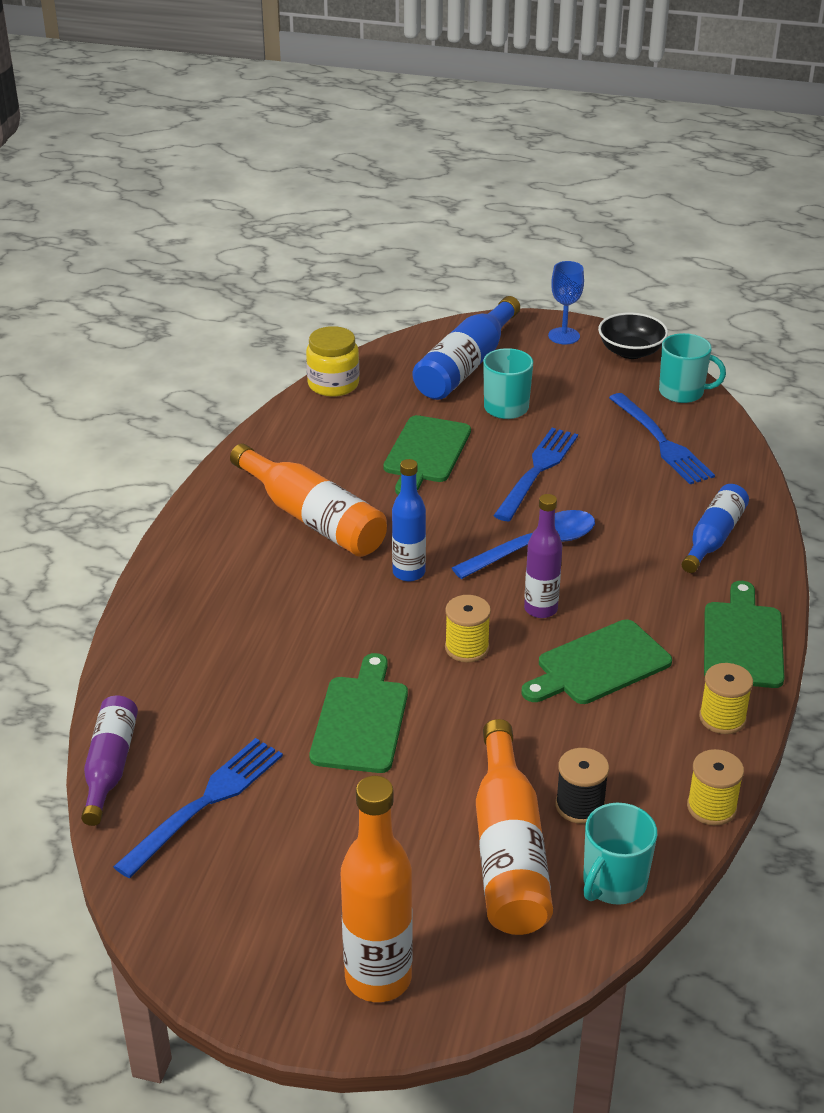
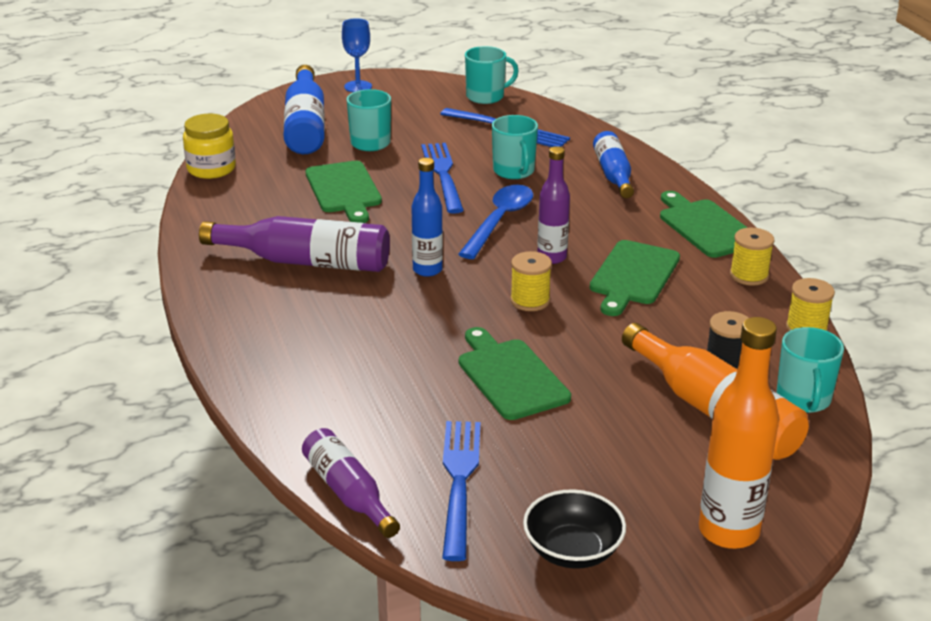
camera: 35 degrees left, 5 degrees down
(312, 518) = (306, 261): orange bottle -> purple bottle
(613, 494) = (514, 171): none -> turquoise mug
(631, 351) = (419, 82): black bowl -> black bowl (572, 551)

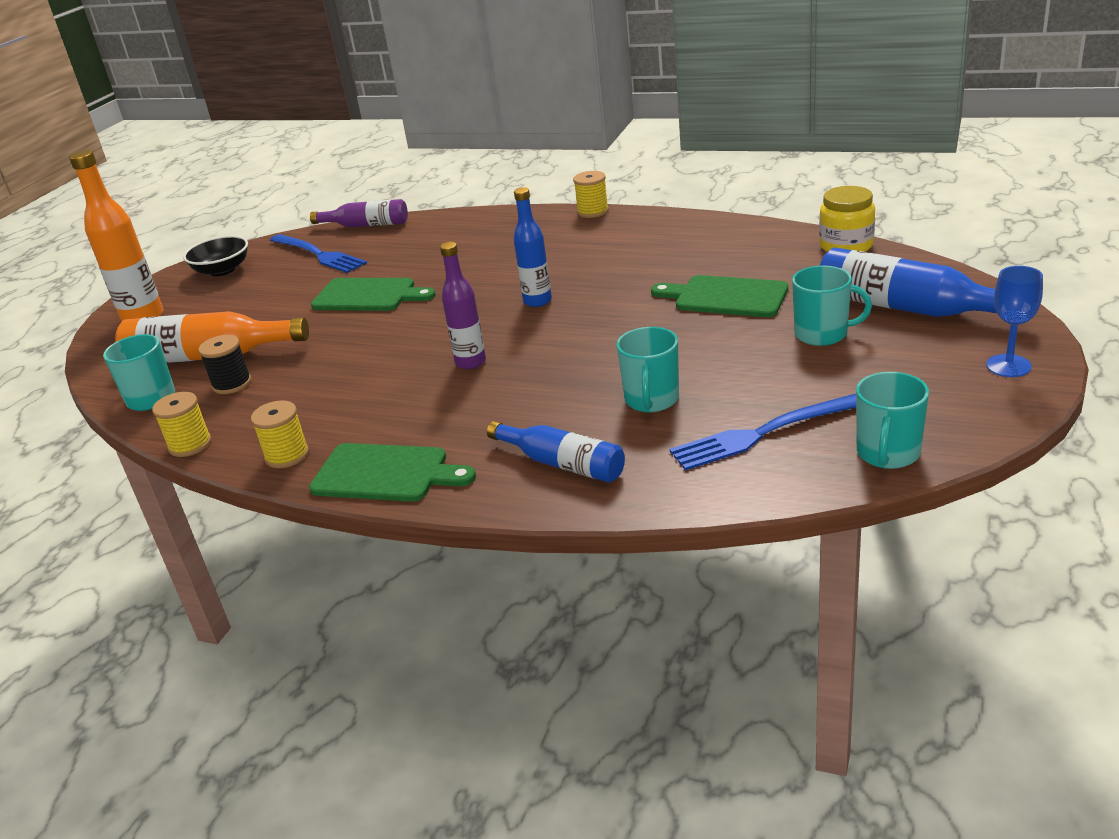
camera: 135 degrees right, 0 degrees up
(306, 261) = (621, 257): purple bottle -> none
(442, 174) = (696, 355): blue fork -> none
(500, 221) = (565, 357): blue spoon -> none
(514, 171) = (651, 400): turquoise mug -> turquoise mug turned 105 degrees counterclockwise
(530, 301) = (431, 331): yellow spool -> yellow spool (593, 211)
(633, 276) = (385, 392): green cutting board -> none

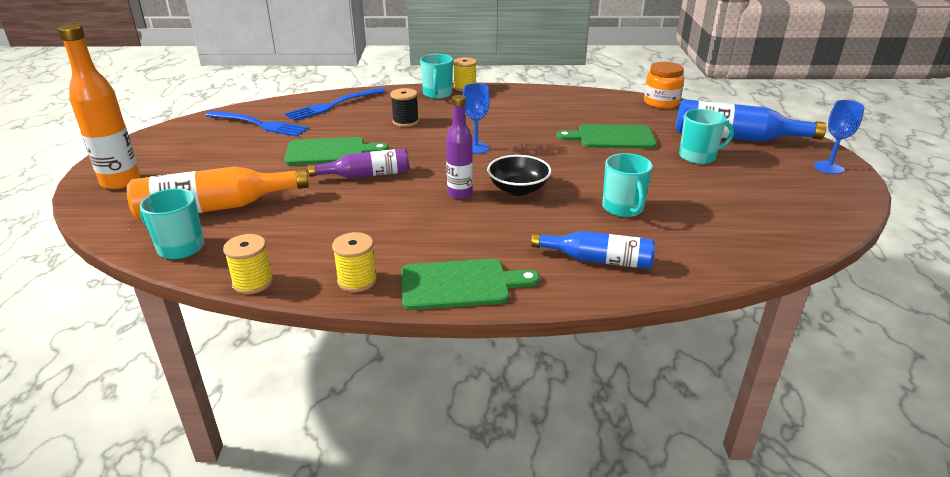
camera: 25 degrees left, 0 degrees up
(222, 270) = (175, 140): black bowl -> black bowl (518, 189)
(232, 384) = (255, 228): black spool -> black spool (405, 121)
(366, 225) = (285, 102): purple bottle -> purple bottle (366, 175)
(537, 301) = (476, 148): blue bottle -> blue goblet
(761, 434) = (720, 224): blue fork -> blue fork (333, 105)
(846, 246) = (661, 103): yellow jar -> orange jar
(887, 453) = (812, 228): turquoise mug -> turquoise mug (437, 94)

